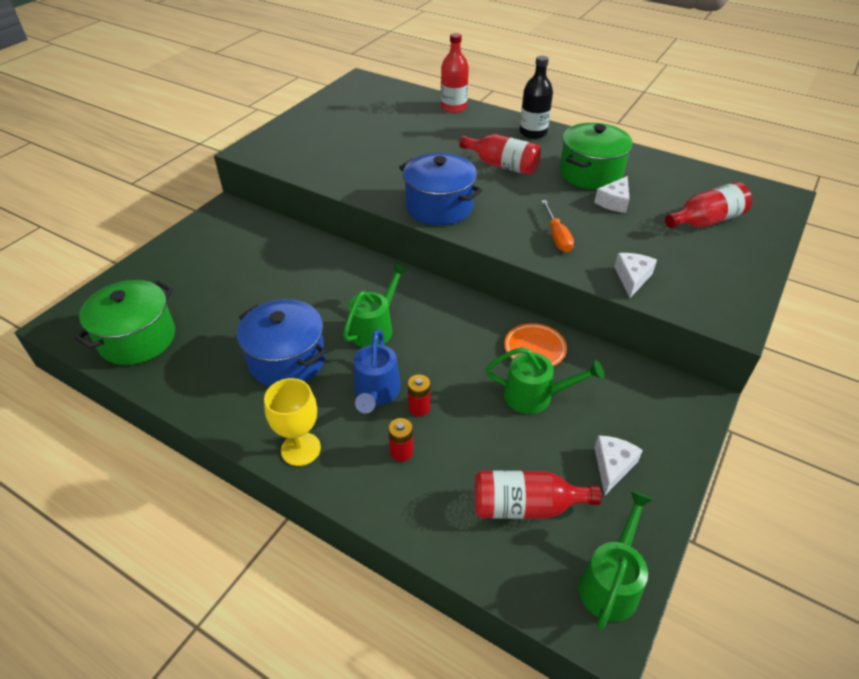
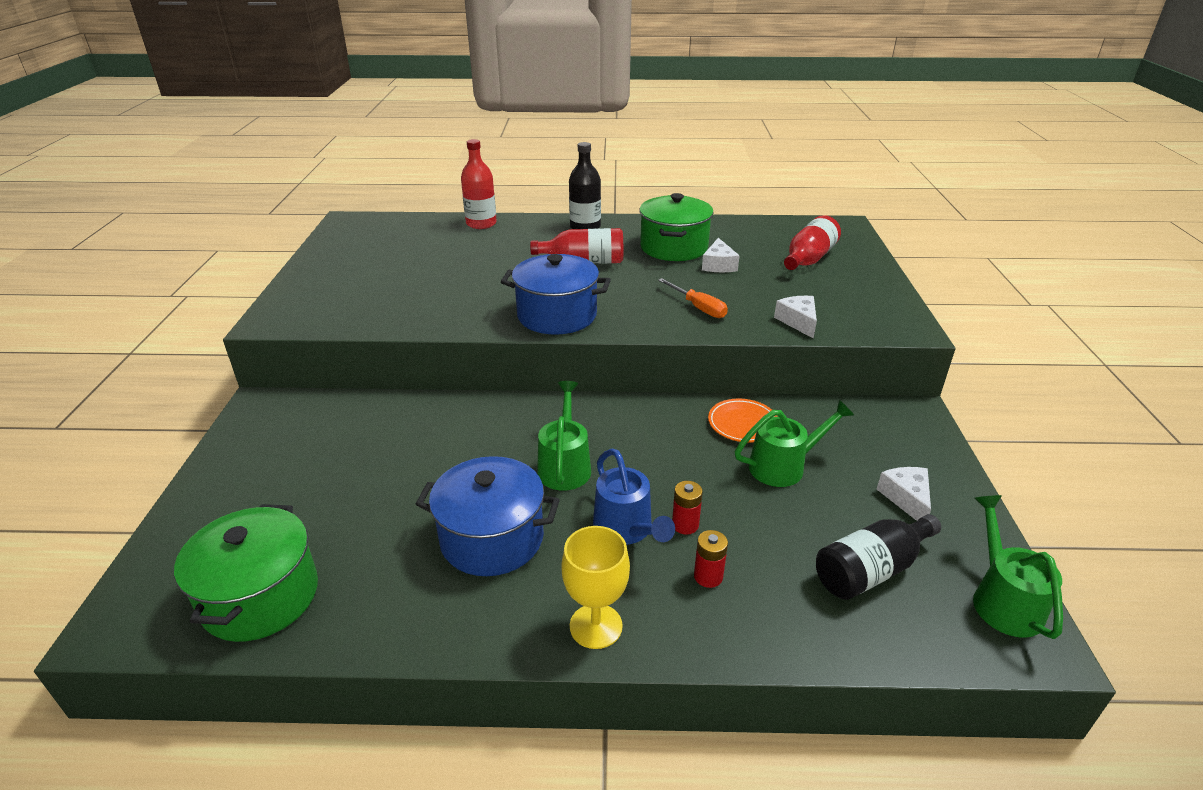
camera: 30 degrees left, 10 degrees down
(525, 506) = (871, 570): red bottle -> black bottle

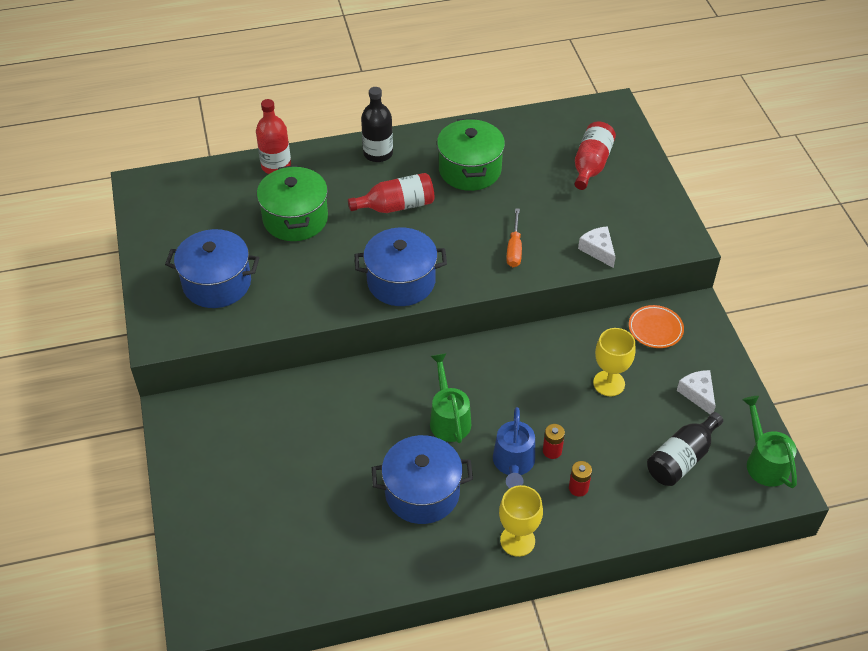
camera: 15 degrees left, 15 degrees up
(260, 596) = (285, 573): green pot -> green pot (295, 219)
(363, 291) = (217, 283): none -> blue pot
(627, 530) = (513, 464): blue watering can -> blue watering can turned 45 degrees clockwise
(698, 307) = (514, 248): orange screwdriver -> orange screwdriver turned 60 degrees clockwise
(718, 265) = (516, 188): white cheese -> none
(742, 424) = (569, 349): orange plate -> orange plate (655, 329)
(784, 466) = (609, 383): green watering can -> yellow goblet

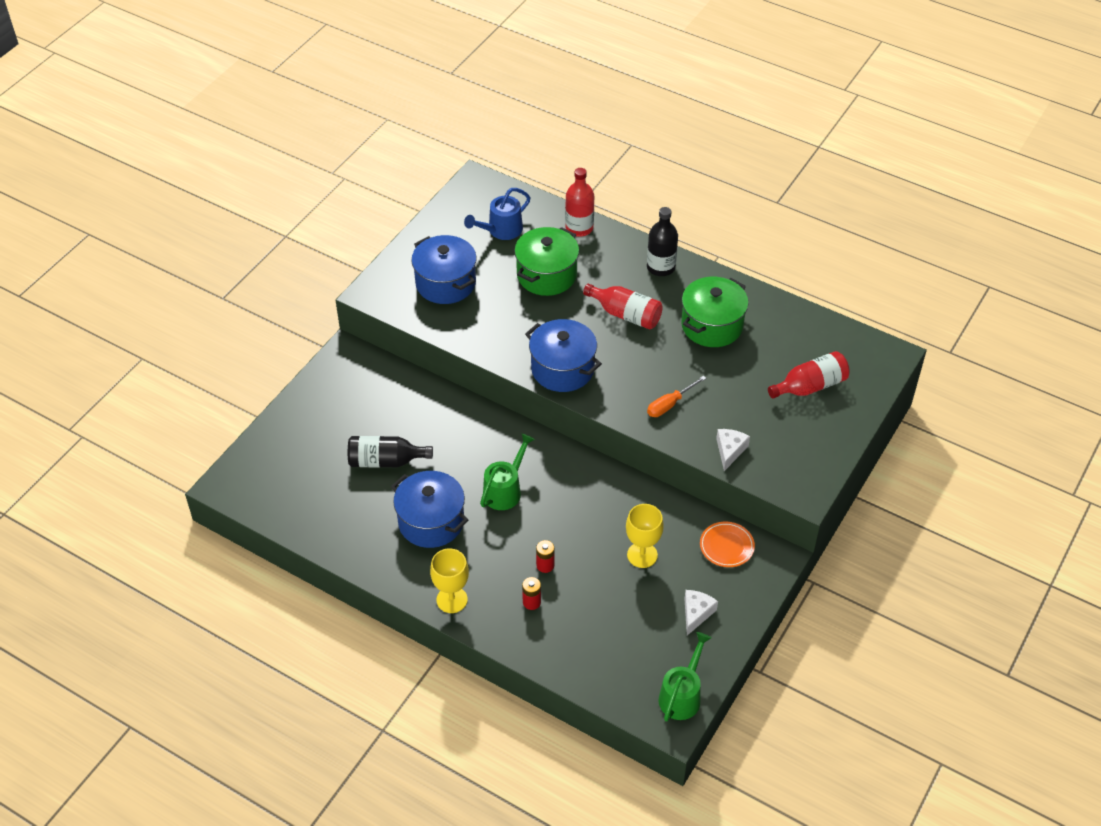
camera: 45 degrees right, 0 degrees up
(513, 464) = (509, 552): blue watering can -> blue watering can (501, 231)
(681, 458) = (626, 643): black bottle -> black bottle (385, 461)

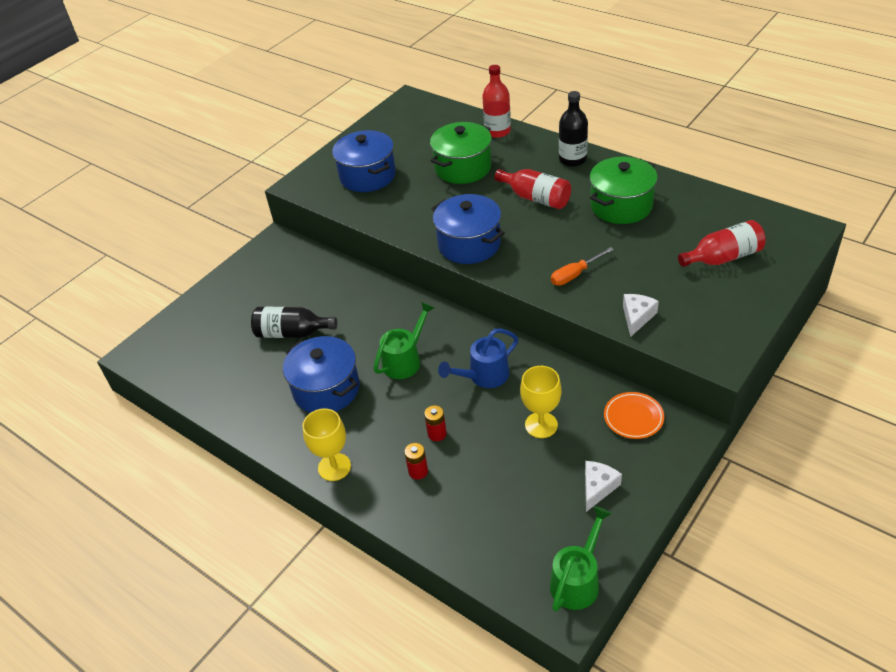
camera: 10 degrees right, 5 degrees down
(501, 231) = (425, 135): blue watering can -> blue watering can (484, 376)

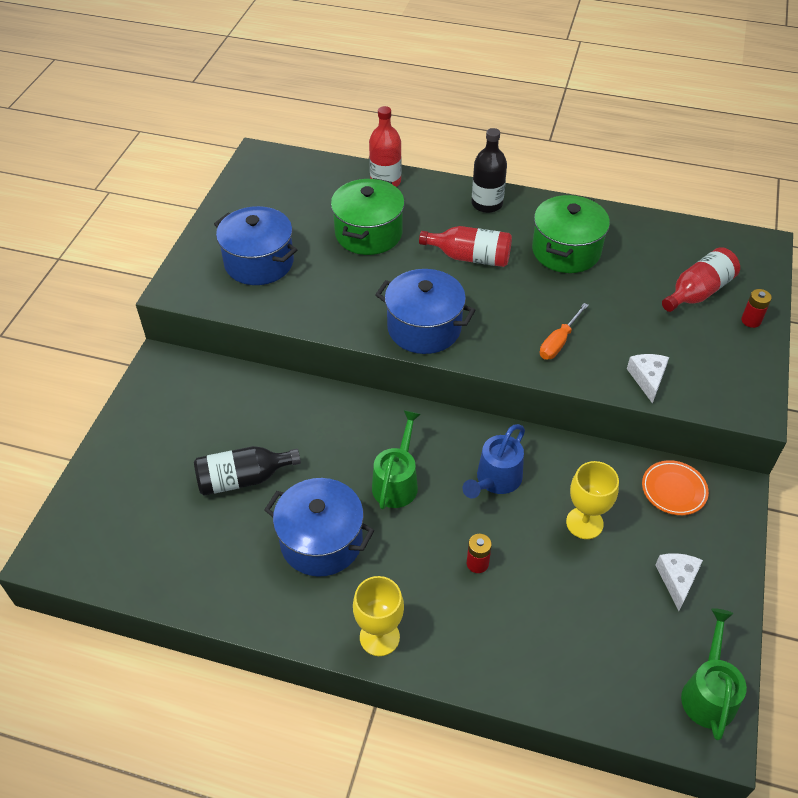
camera: 25 degrees left, 5 degrees up
(418, 471) = (479, 615): red battery -> red battery (751, 320)

